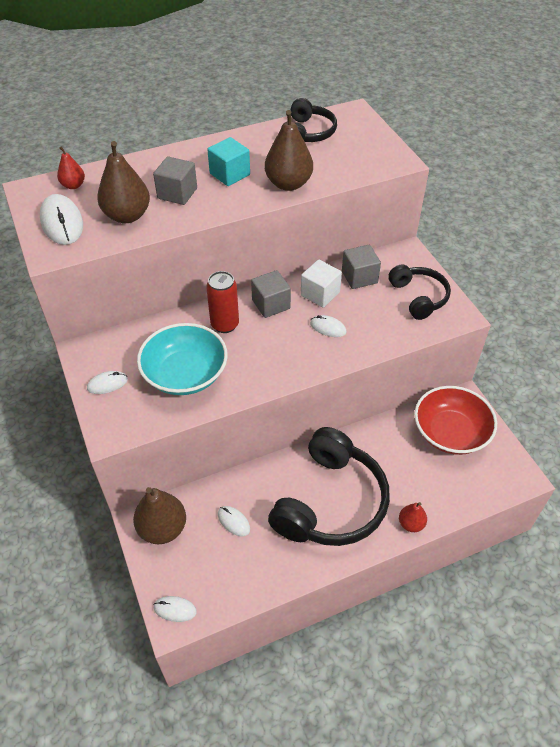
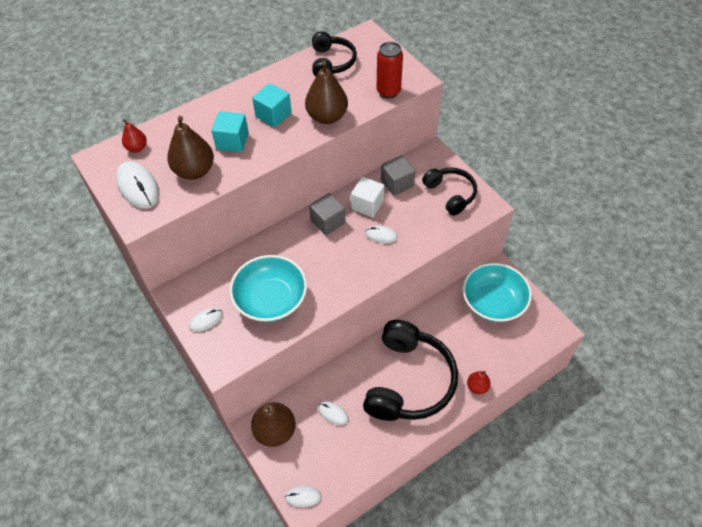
camera: 10 degrees left, 5 degrees up
(177, 193) = (232, 141): grey cube -> turquoise cube
(225, 324) = (293, 248): red can -> red can (388, 91)
(450, 432) = (493, 302): red bowl -> turquoise bowl

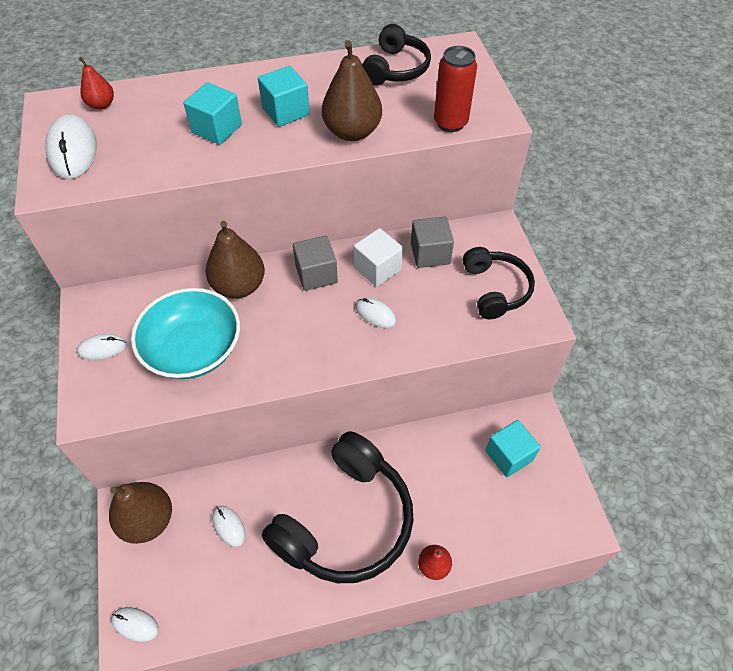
camera: 20 degrees right, 0 degrees up
(194, 171) = (149, 151): brown pear -> brown pear (239, 286)
(493, 302) = (509, 455): turquoise bowl -> turquoise cube

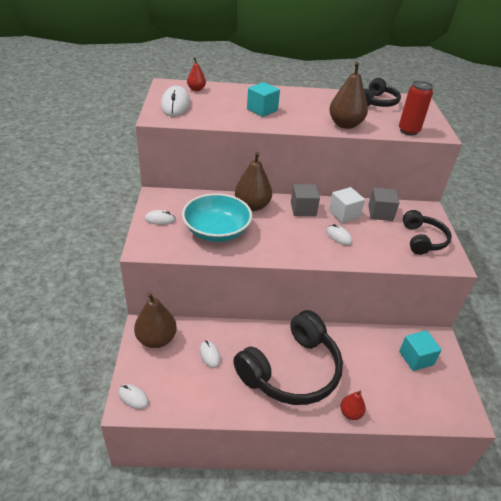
camera: 10 degrees right, 15 degrees down
(286, 111) = (305, 109): turquoise cube -> none

